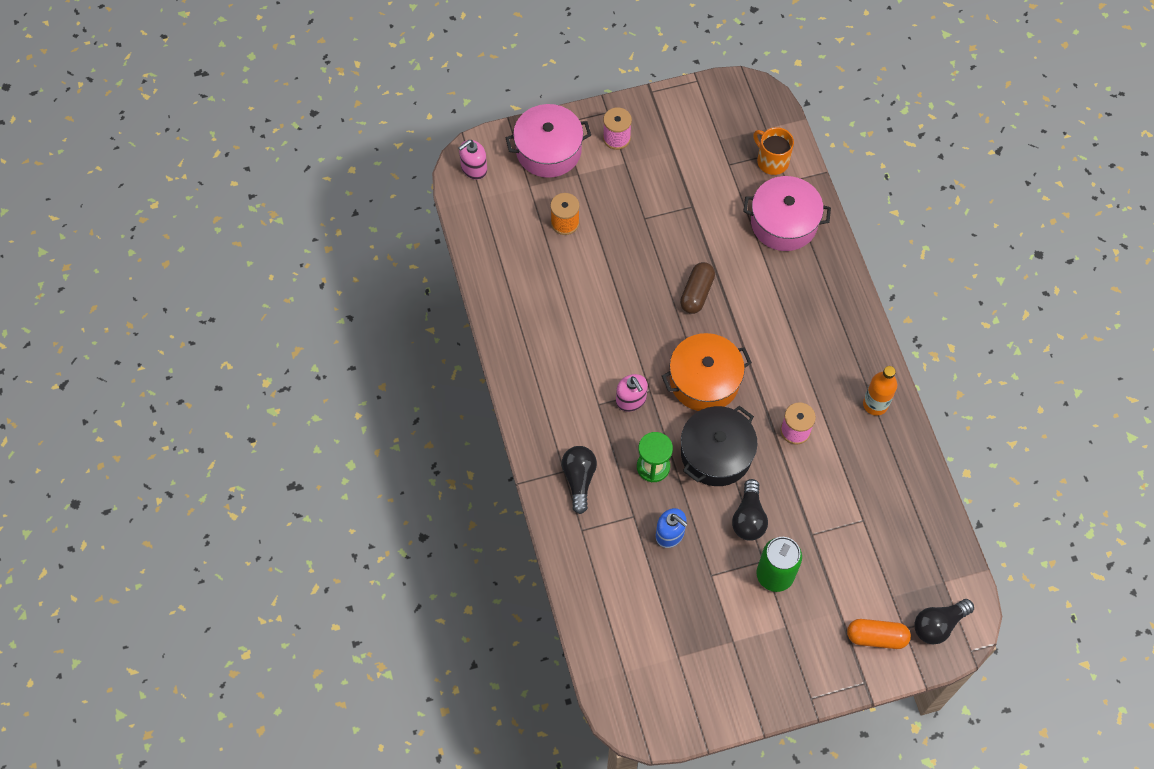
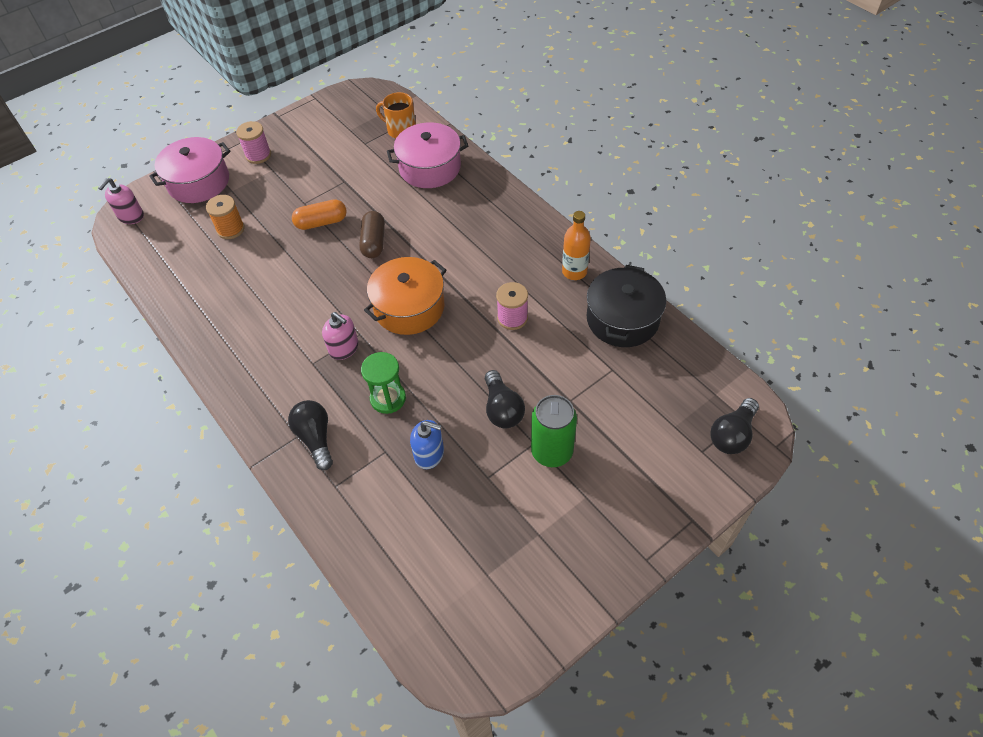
camera: 20 degrees left, 10 degrees down
(716, 454) = (446, 364): black pot -> black pot (622, 319)
(876, 637) = (680, 470): orange capsule -> orange capsule (321, 222)

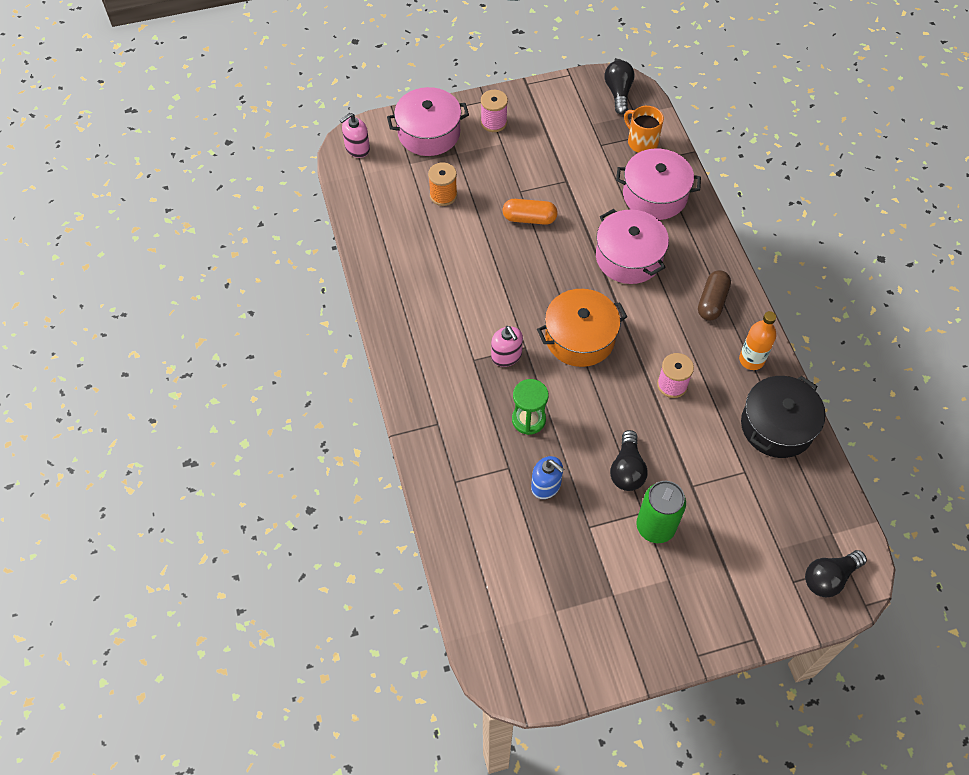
camera: 20 degrees right, 5 degrees up
(315, 438) = (453, 432): black light bulb -> black light bulb (618, 93)
(373, 242) = (571, 257): brown capsule -> brown capsule (712, 301)
(427, 224) = (628, 257): none -> pink pot

